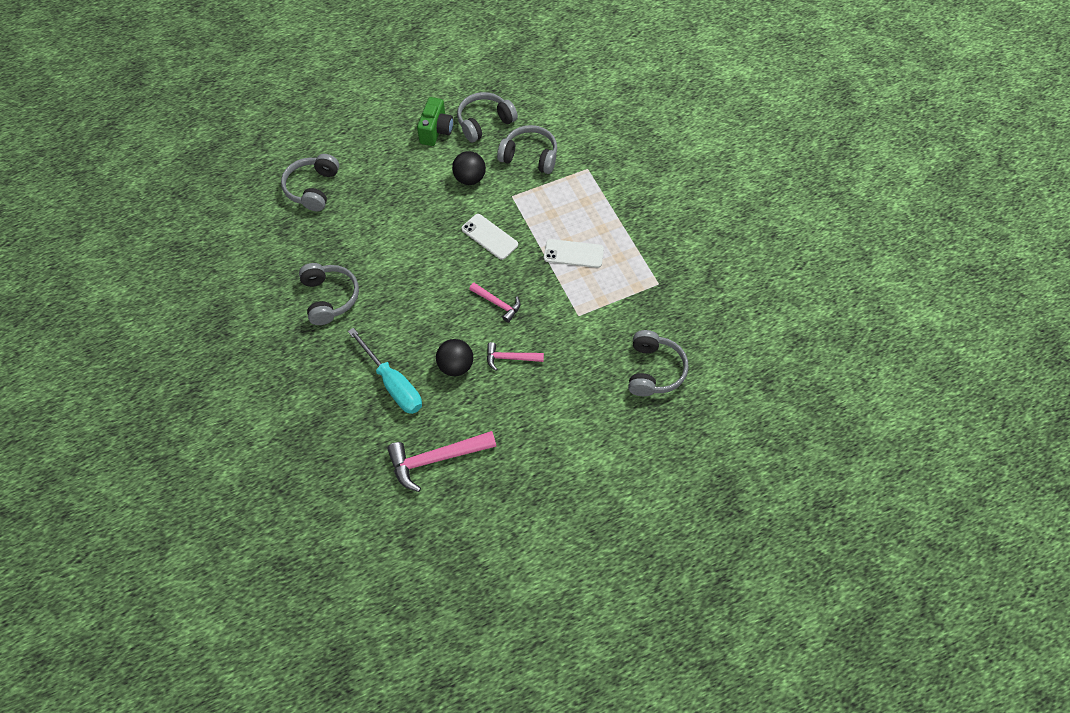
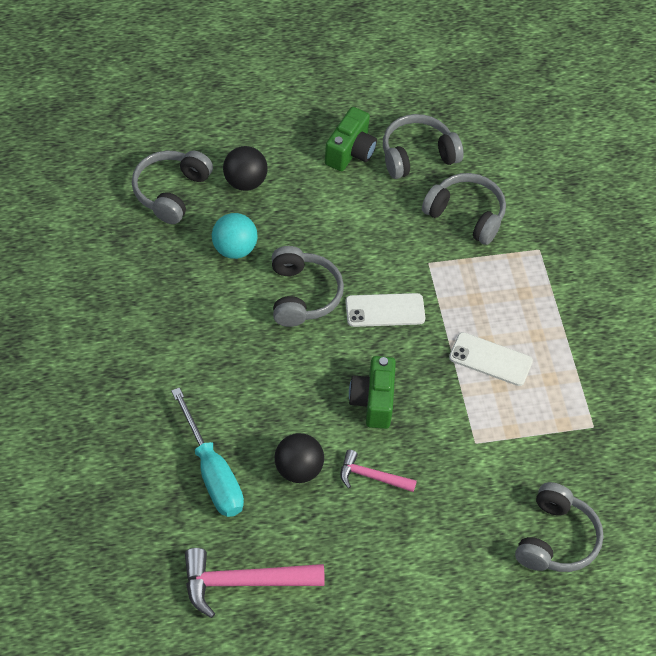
camera: 10 degrees right, 5 degrees down
(329, 298) = (158, 341): grey headphones -> grey headphones (302, 295)
(369, 218) = (234, 249): none -> turquoise ball
(469, 179) = (378, 226): black ball -> black ball (245, 182)
(489, 237) = (385, 310): white phone -> white phone turned 60 degrees counterclockwise
(497, 304) = (373, 401): pink hammer -> green camera

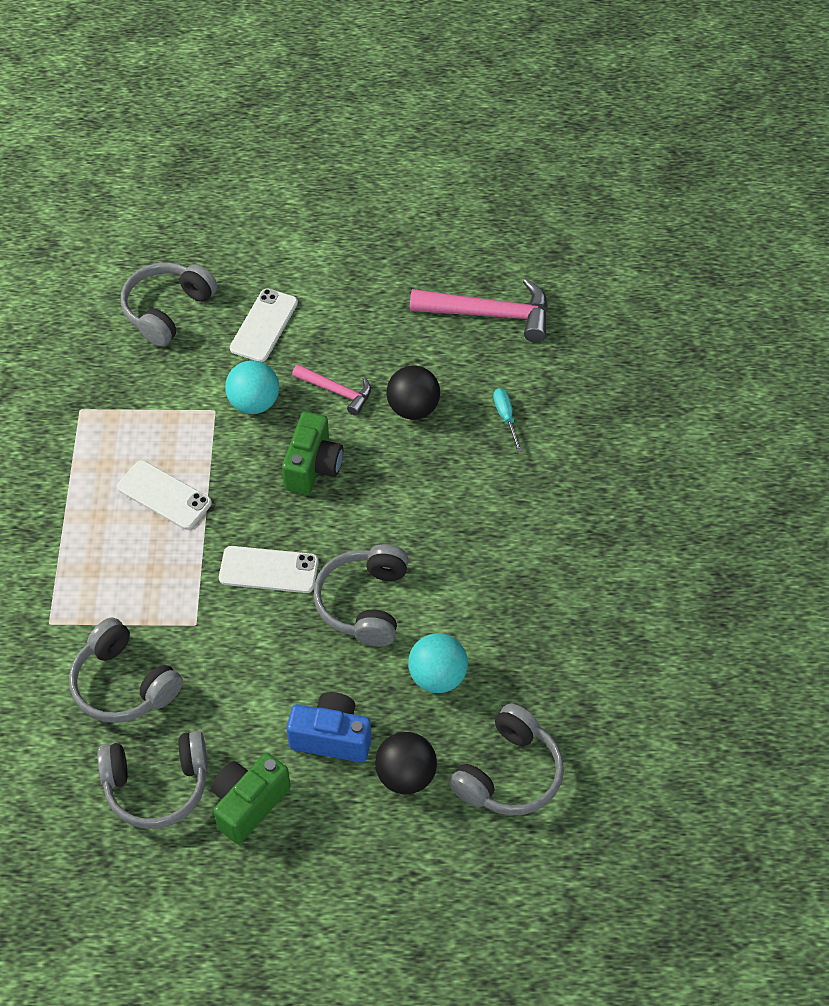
camera: 165 degrees left, 0 degrees up
(212, 473) = (506, 417): turquoise screwdriver -> turquoise screwdriver, size x0.47
(303, 199) = (332, 737): none -> blue camera
(442, 454) = (254, 403): none -> turquoise ball
(459, 536) = (264, 325): none -> white phone

